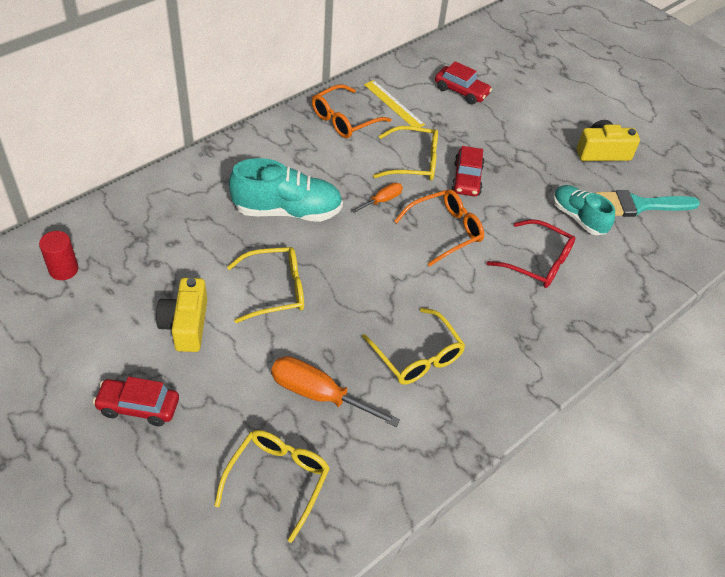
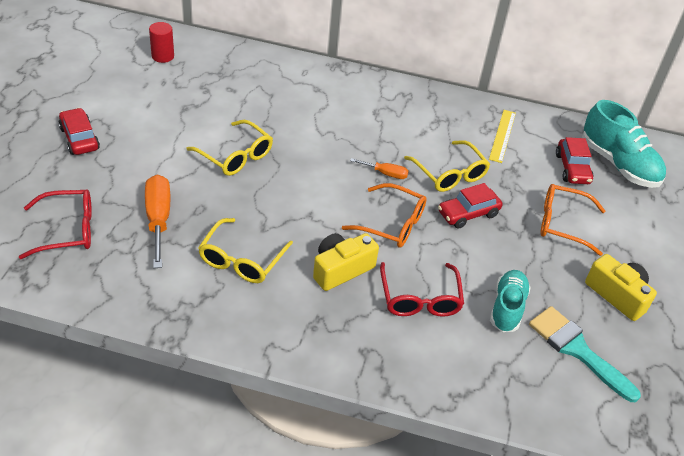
camera: 55 degrees right, 5 degrees down
(186, 325) = (165, 128): yellow camera -> yellow camera (341, 269)
(278, 480) = (68, 230): yellow glasses -> red glasses
(287, 211) = (318, 129): turquoise shoe -> turquoise shoe (618, 164)
(344, 120) = (449, 116): orange glasses -> orange glasses (562, 224)

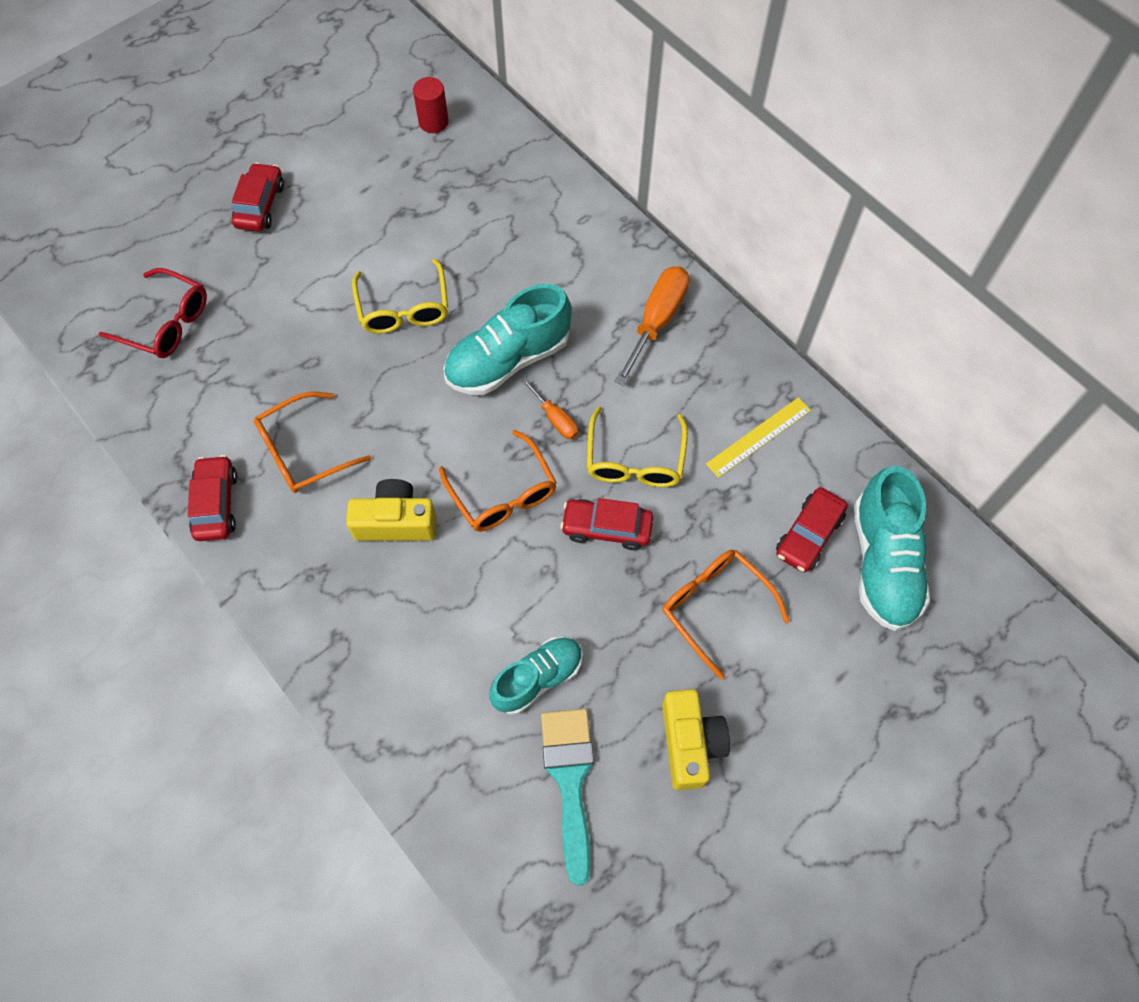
camera: 40 degrees right, 20 degrees up
(158, 219) = (260, 354): orange screwdriver -> orange screwdriver (657, 321)
(207, 318) = (216, 504): none -> red car
(241, 260) = (303, 452): yellow glasses -> orange glasses
(328, 156) = (508, 360): none -> turquoise shoe
(420, 299) = (449, 608): red glasses -> none

